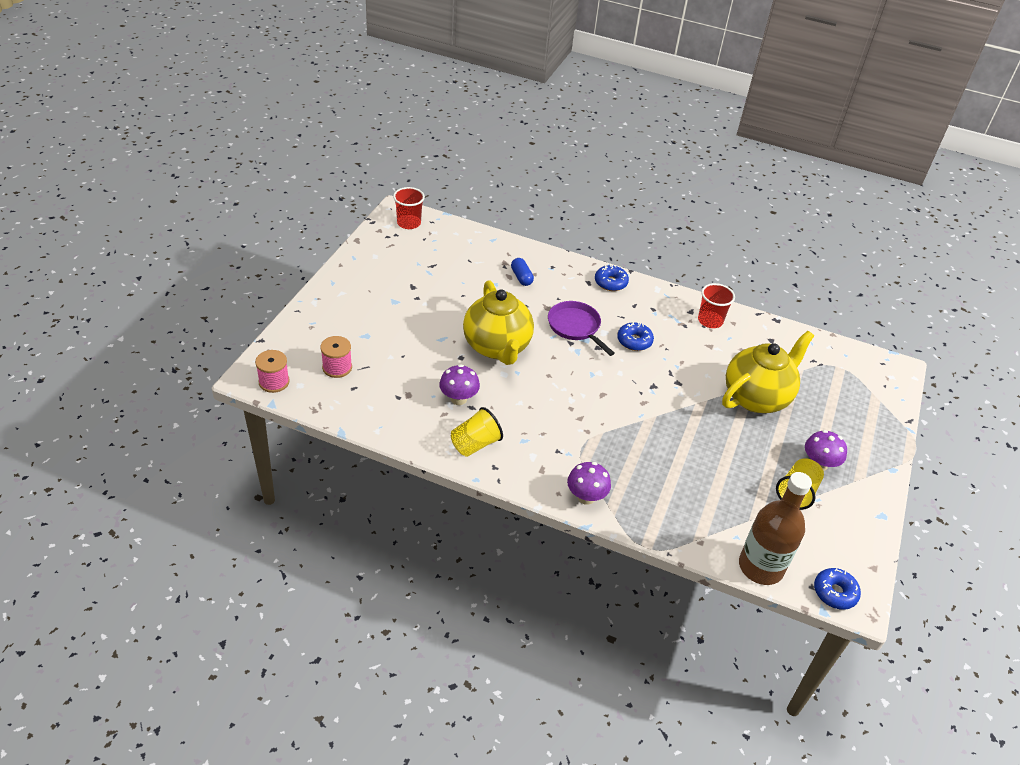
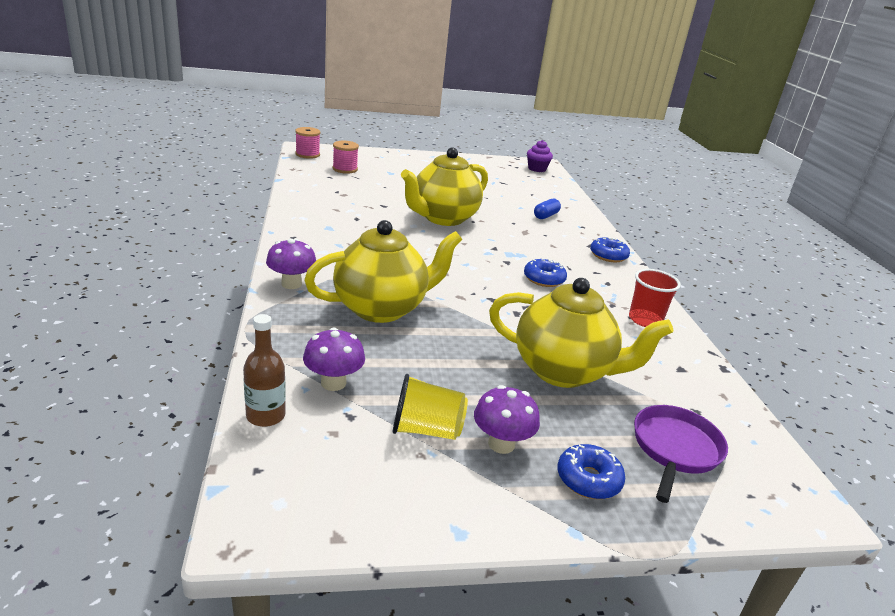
camera: 60 degrees right, 15 degrees down
(409, 223) = (537, 169): red cup -> purple cupcake
(458, 399) = (360, 212): purple mushroom -> purple mushroom (333, 383)
(475, 444) = (313, 225): yellow cup -> none
(575, 327) = (519, 247): purple pan -> purple pan (675, 449)
(645, 456) = (381, 308): none -> yellow teapot
(760, 567) = (265, 416): brown bottle -> brown bottle, size x0.57
(834, 593) = (257, 496): blue donut -> blue donut (588, 479)

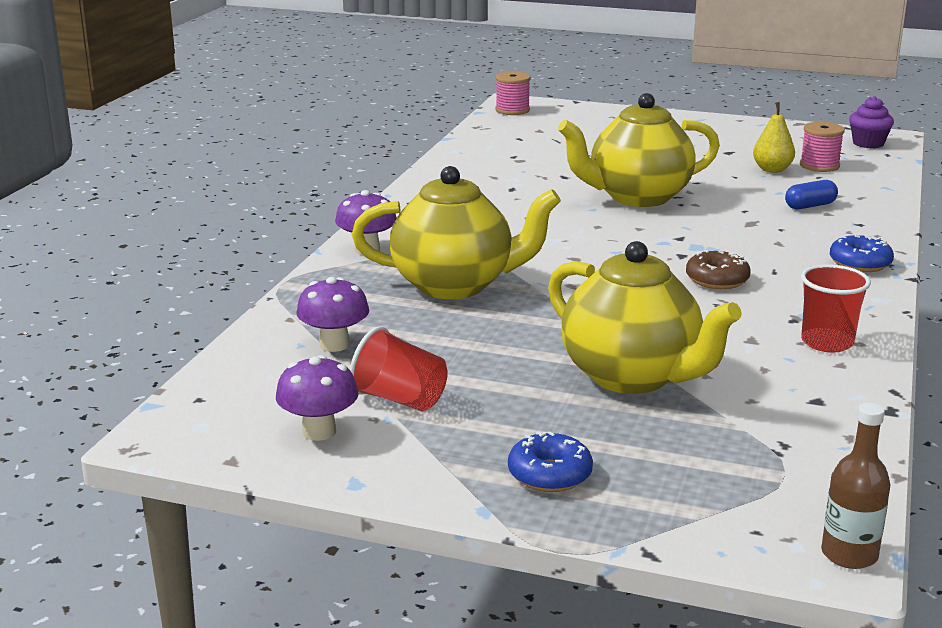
camera: 30 degrees right, 5 degrees down
(265, 416) = (241, 360): brown bottle -> brown bottle (849, 554)
(345, 169) = (549, 130): pink spool -> pink spool (819, 165)
(426, 430) = (400, 400): yellow cup -> red cup
(501, 444) = (475, 426): purple mushroom -> purple mushroom (319, 431)
(503, 191) = (772, 170): none -> yellow pear
(544, 279) = (717, 280): blue donut -> brown donut
(675, 449) = (701, 472): purple pan -> none

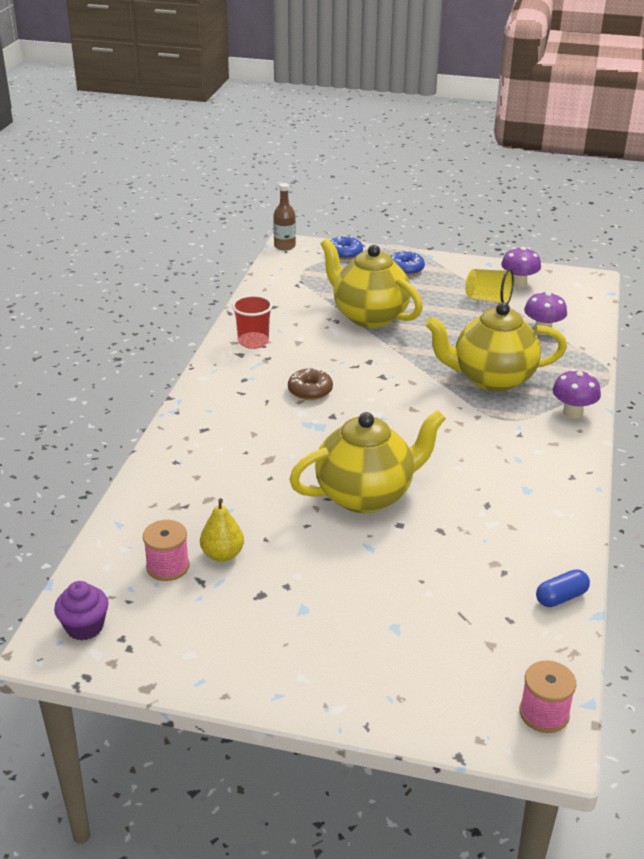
camera: 175 degrees right, 10 degrees up
(400, 400) = (488, 300): red cup -> yellow cup
(810, 206) = (208, 487): blue capsule -> blue capsule (561, 597)
(860, 263) = (199, 412): blue donut -> blue donut (344, 254)

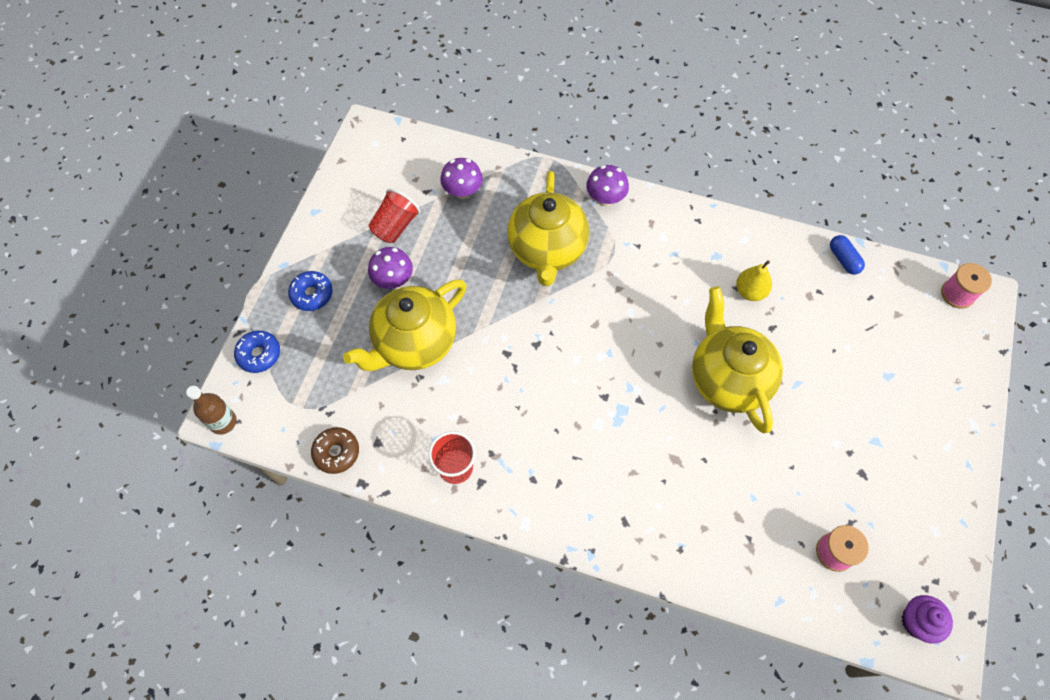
camera: 85 degrees left, 30 degrees up
(222, 554) = (815, 504): yellow pear -> yellow pear (750, 291)
(310, 391) = (559, 414): brown donut -> brown donut (336, 452)
(488, 300) = (395, 226): yellow cup -> red cup
(518, 283) = (365, 193): purple mushroom -> purple mushroom (393, 280)

